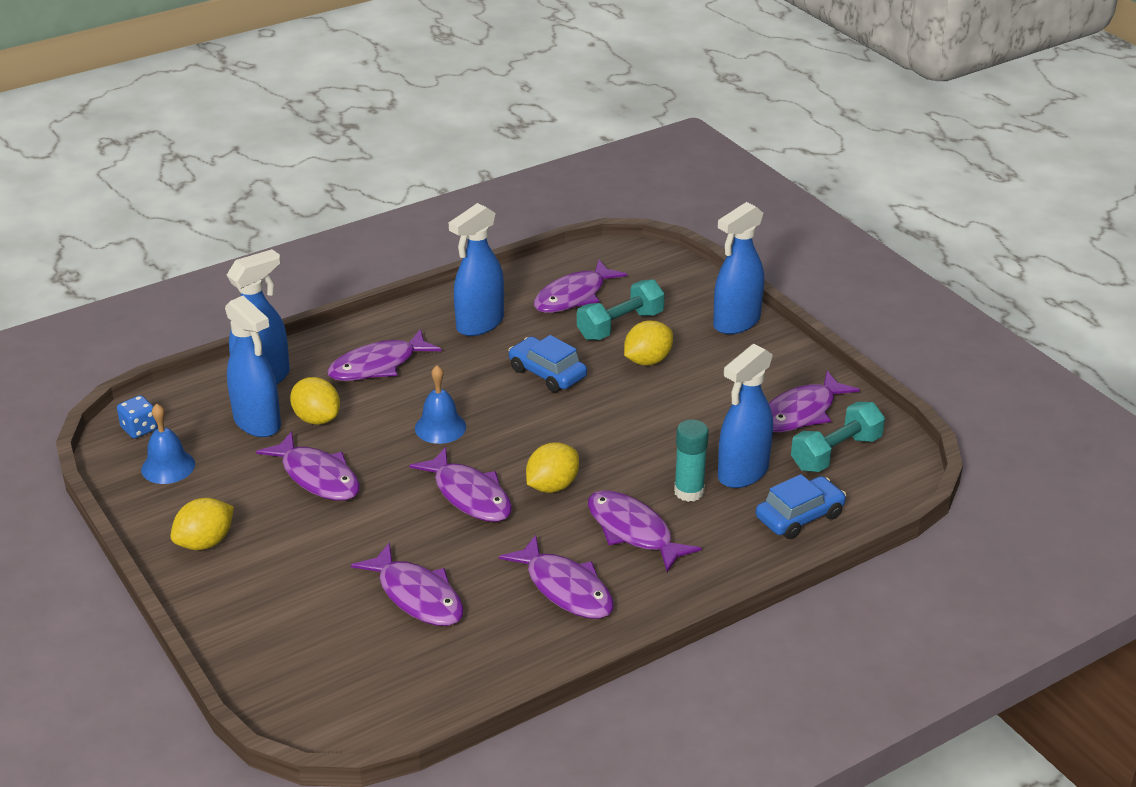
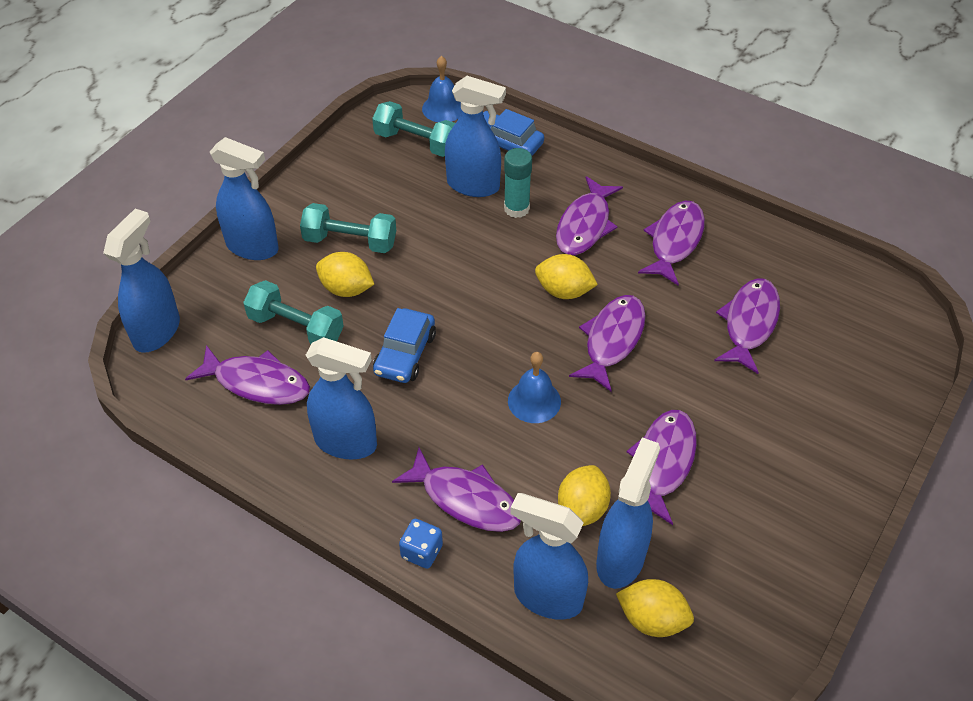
camera: 115 degrees left, 15 degrees up
(139, 429) = (700, 671): blue dice -> blue dice (421, 552)
(168, 466) = (735, 602): blue bell -> blue bell (443, 108)
(205, 542) = (805, 504): yellow lemon -> yellow lemon (652, 619)
(665, 261) = (157, 331): none -> blue spray bottle
(708, 376) = (350, 241): none -> turquoise dumbbell
(801, 412) = (373, 173): purple fish -> none

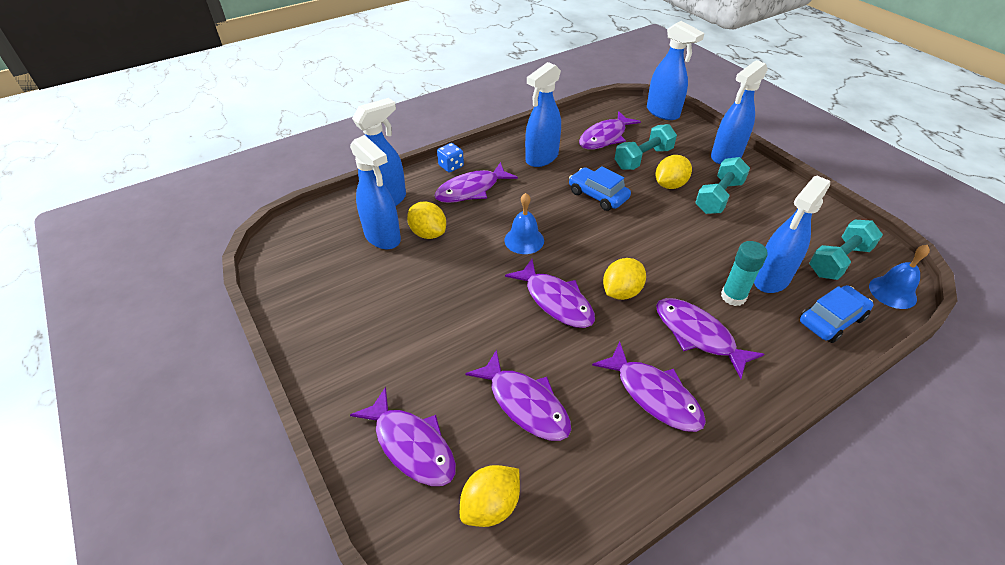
camera: 115 degrees right, 5 degrees down
(652, 619) = (336, 235): yellow lemon -> yellow lemon (490, 506)
(663, 463) = (431, 284): purple fish -> purple fish (411, 445)

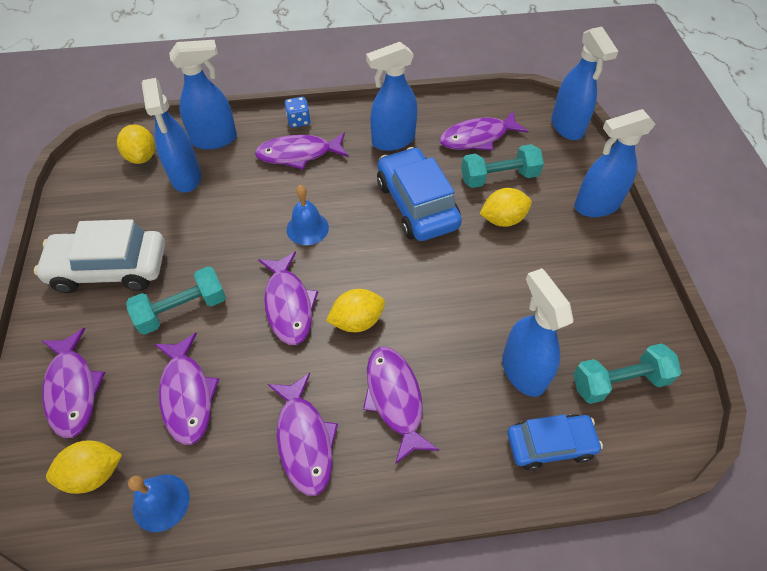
camera: 25 degrees right, 10 degrees up
(367, 332) = (109, 268): none -> white car
(428, 233) = (227, 188): yellow lemon -> yellow lemon (142, 157)
(598, 195) = (417, 204): blue car -> blue car, size x1.59
(718, 197) = (545, 253): turquoise dumbbell -> turquoise dumbbell (182, 309)
(733, 296) = (465, 373): turquoise glue stick -> none
(771, 279) = (523, 371): blue spray bottle -> blue spray bottle turned 90 degrees clockwise
(892, 292) = (650, 444): blue bell -> blue bell (161, 502)

